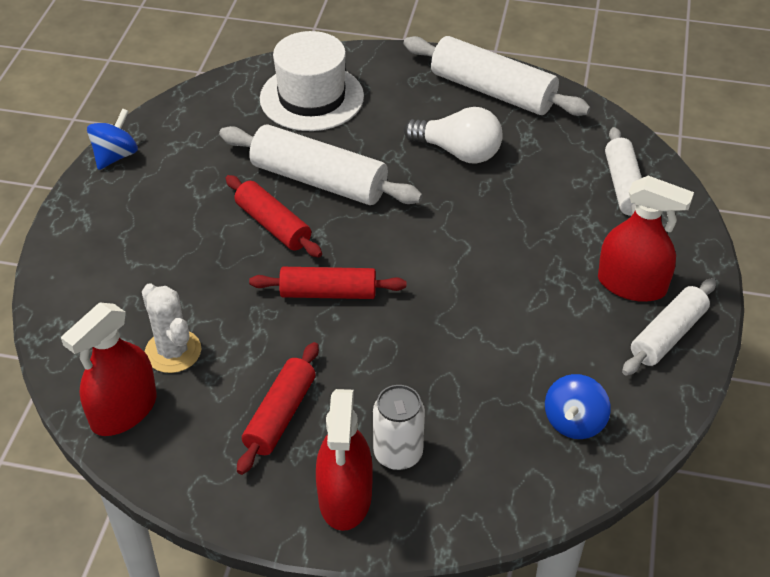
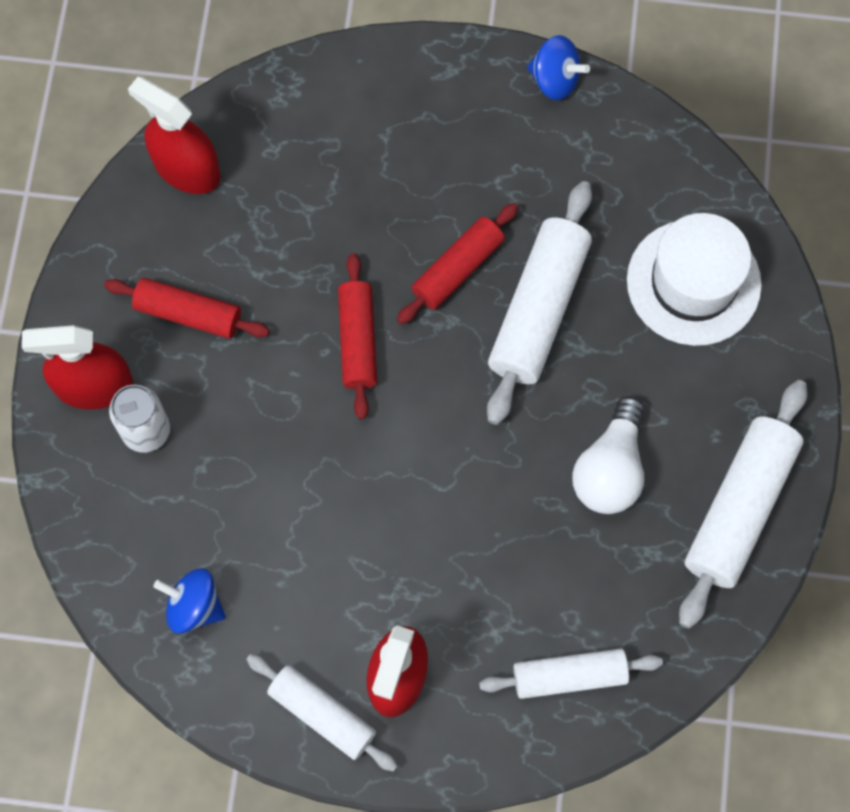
camera: 85 degrees right, 25 degrees up
(173, 351) = (264, 198): white cactus -> none

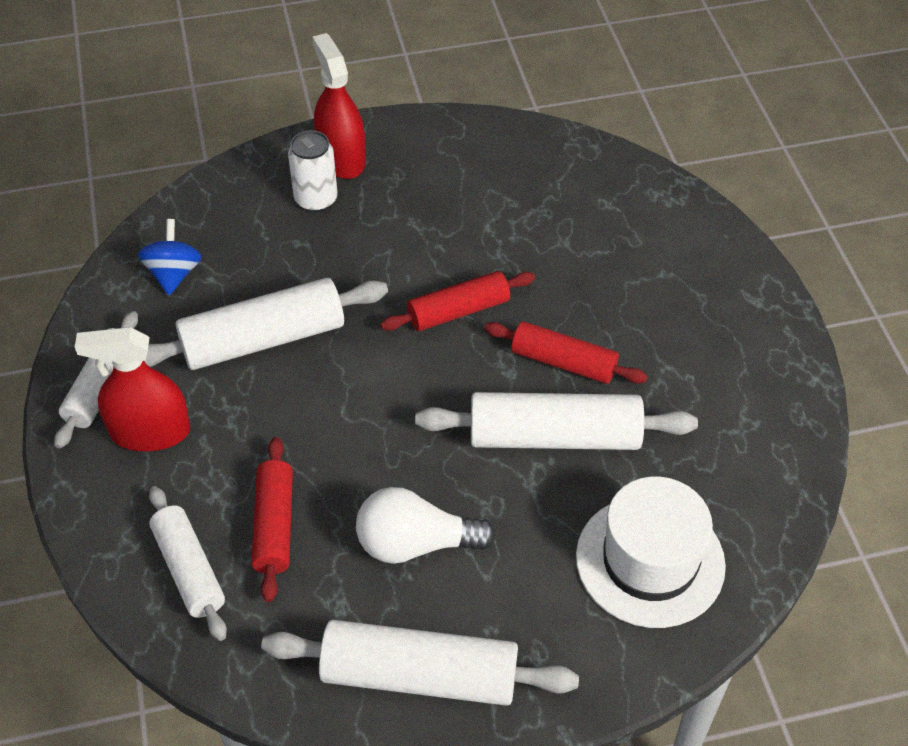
camera: 70 degrees right, 20 degrees down
(186, 168) = (558, 156): red spray bottle -> none
(188, 314) = (430, 195): red rolling pin -> red rolling pin (274, 525)
(321, 538) = (263, 340): none -> white rolling pin
(555, 80) = (798, 381): blue spinning top -> none

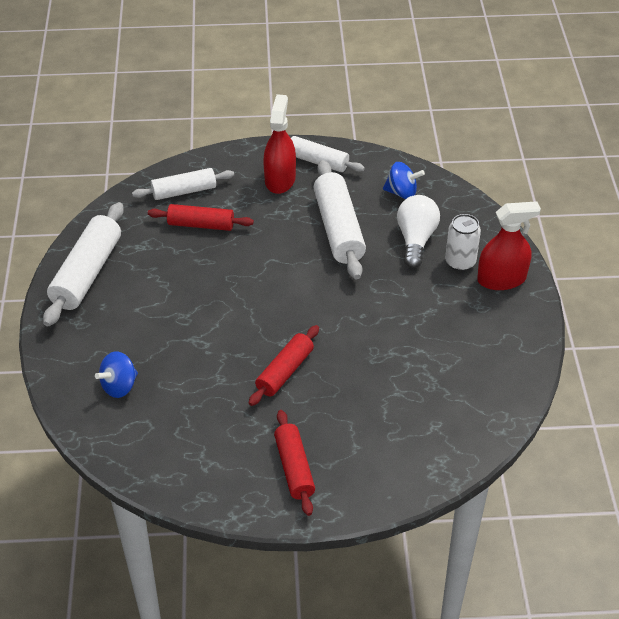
camera: 100 degrees right, 5 degrees down
(415, 543) = (169, 281): white light bulb -> white light bulb (416, 240)
(458, 311) = (342, 323): red rolling pin -> red rolling pin (294, 468)
(554, 436) = (225, 356): white rolling pin -> none
(650, 561) = (119, 386): white hat -> blue spinning top

